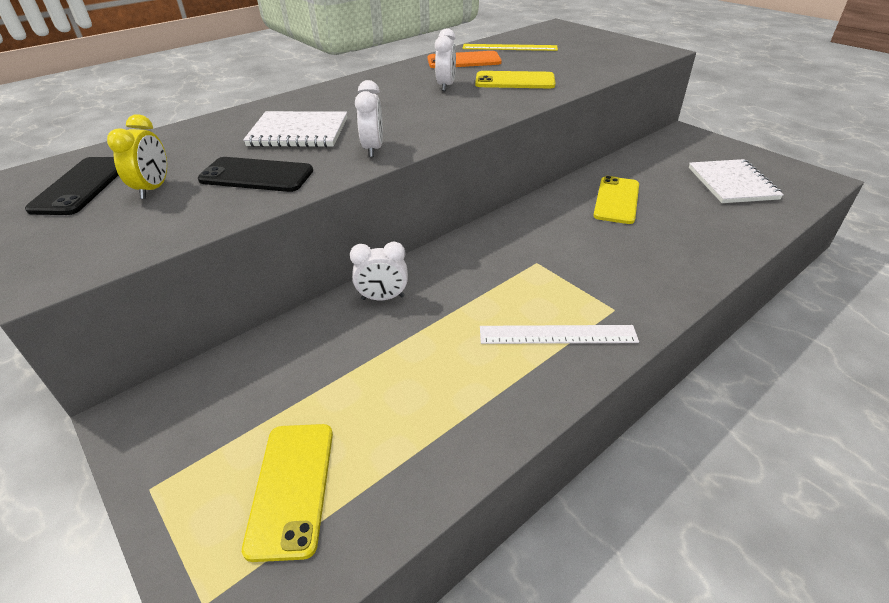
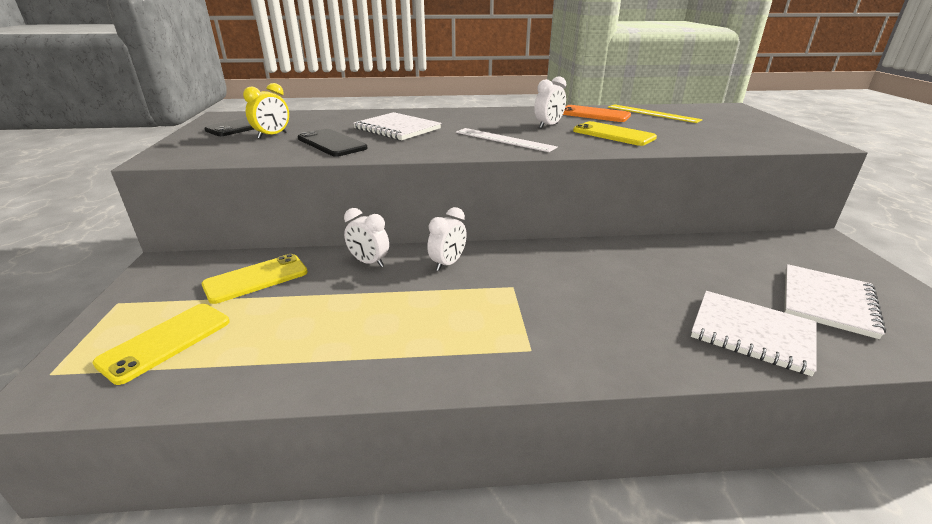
camera: 35 degrees right, 10 degrees down
(373, 149) = (424, 148): white clock -> white clock (448, 264)
(557, 334) = (454, 343): white ruler -> white ruler (504, 140)
(616, 200) = (658, 269): yellow phone -> yellow phone (256, 278)
(720, 227) = (751, 333): none -> white notebook

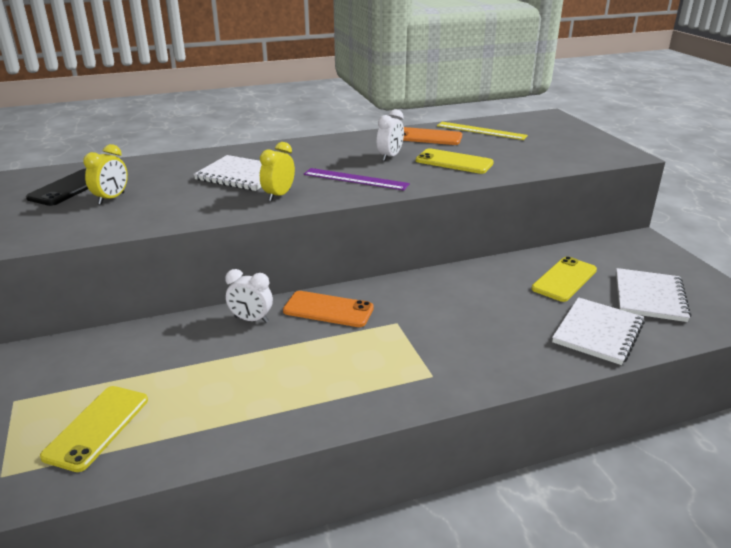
camera: 15 degrees left, 0 degrees up
(256, 278) = (146, 353): yellow phone -> yellow phone (564, 279)
(331, 143) = (184, 202): black phone -> none
(421, 146) = (278, 195): none -> yellow clock
(448, 264) = (328, 309): white clock -> orange phone
(504, 140) = (355, 179): white ruler -> purple ruler
(751, 333) = (598, 332): white notebook -> white notebook turned 75 degrees counterclockwise

